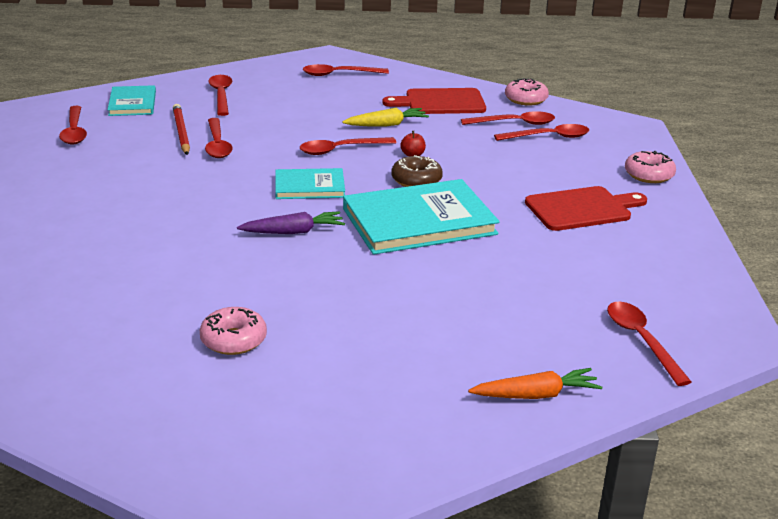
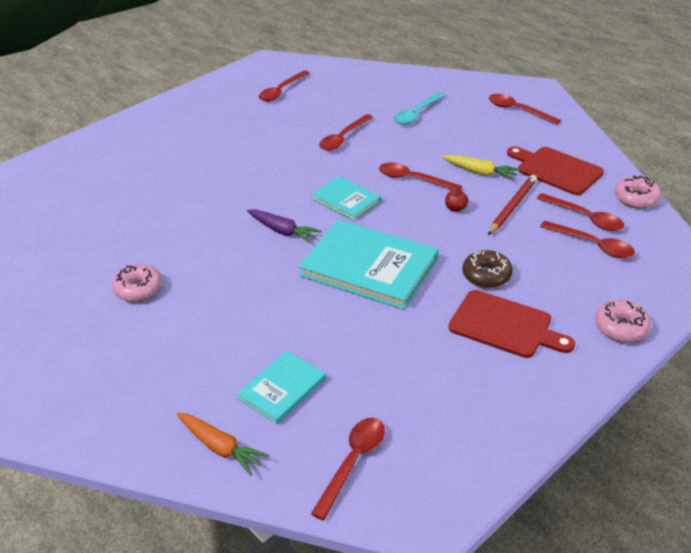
camera: 50 degrees right, 10 degrees up
(132, 103) = (344, 81): turquoise book -> turquoise book (282, 389)
(181, 132) = (337, 118): red pencil -> red pencil (512, 207)
(221, 95) = (407, 97): red spoon -> none
(254, 104) = (417, 113): none -> turquoise spoon
(416, 180) = (423, 232): brown donut -> brown donut (486, 275)

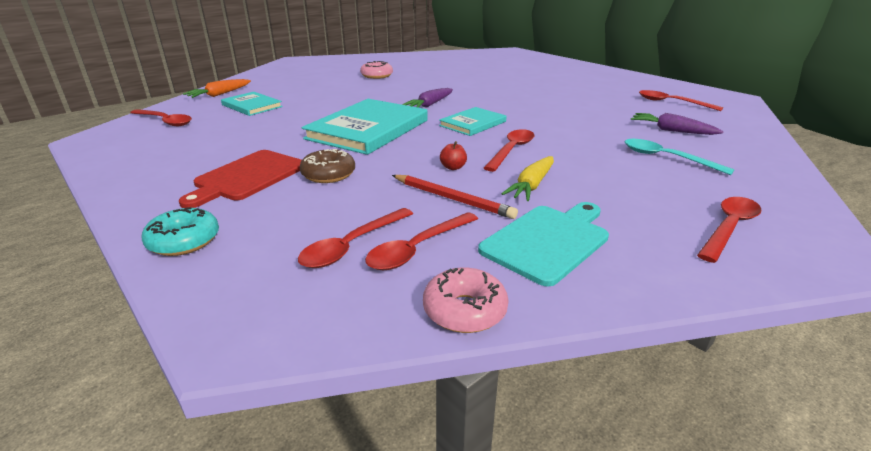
camera: 90 degrees right, 10 degrees down
(343, 138) = (588, 124): red spoon -> none
(357, 102) = (672, 131): none -> purple carrot
(556, 170) = (548, 241): red cutting board -> turquoise cutting board
(620, 327) = (184, 241): pink donut -> turquoise donut

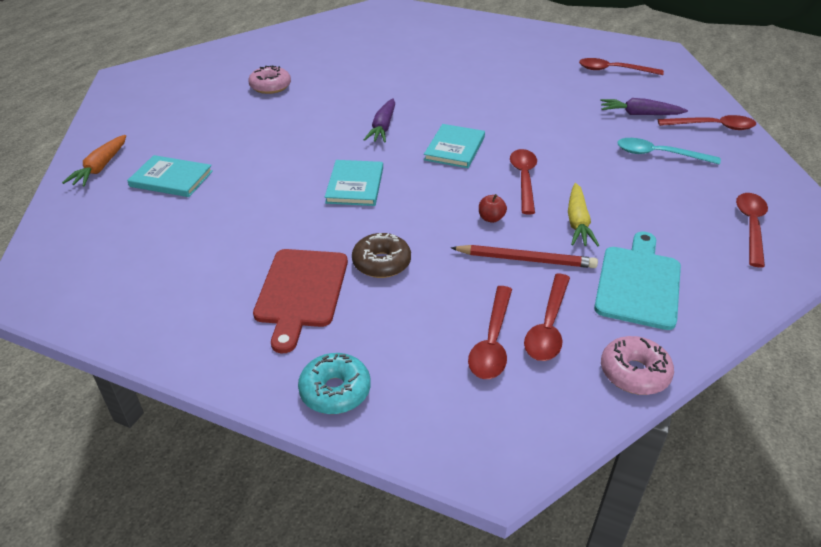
camera: 25 degrees left, 10 degrees up
(165, 121) = (89, 235): red spoon -> red spoon (712, 127)
(368, 129) = (355, 185): turquoise book -> turquoise book, size x0.55

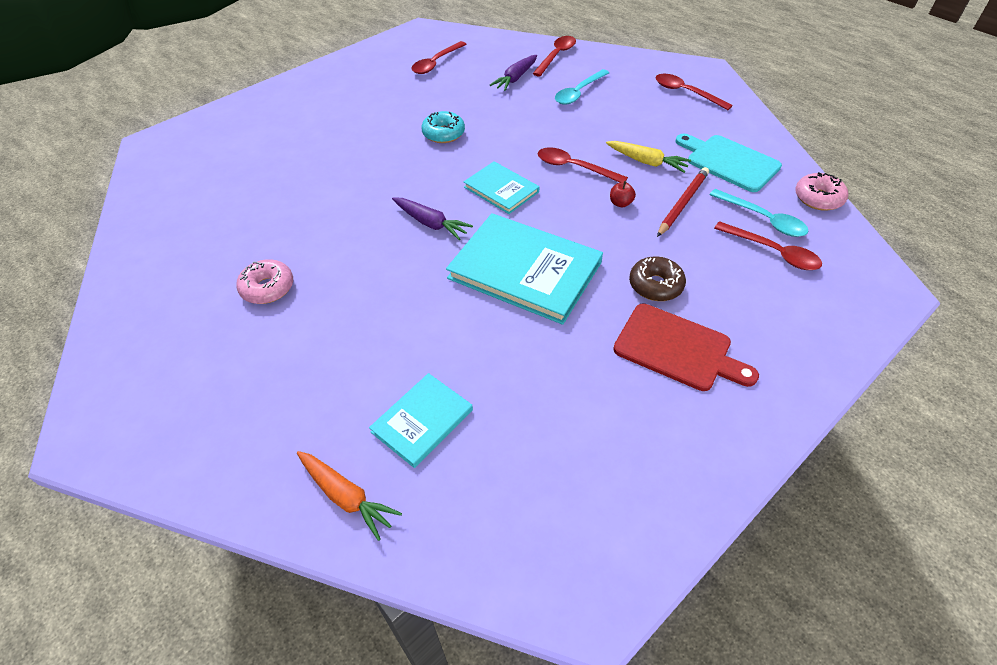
camera: 65 degrees left, 10 degrees up
(335, 391) = (809, 356): turquoise donut -> turquoise donut (443, 134)
(355, 185) = (525, 270): turquoise book -> turquoise book, size x1.82
(548, 326) = (763, 219): red spoon -> turquoise spoon

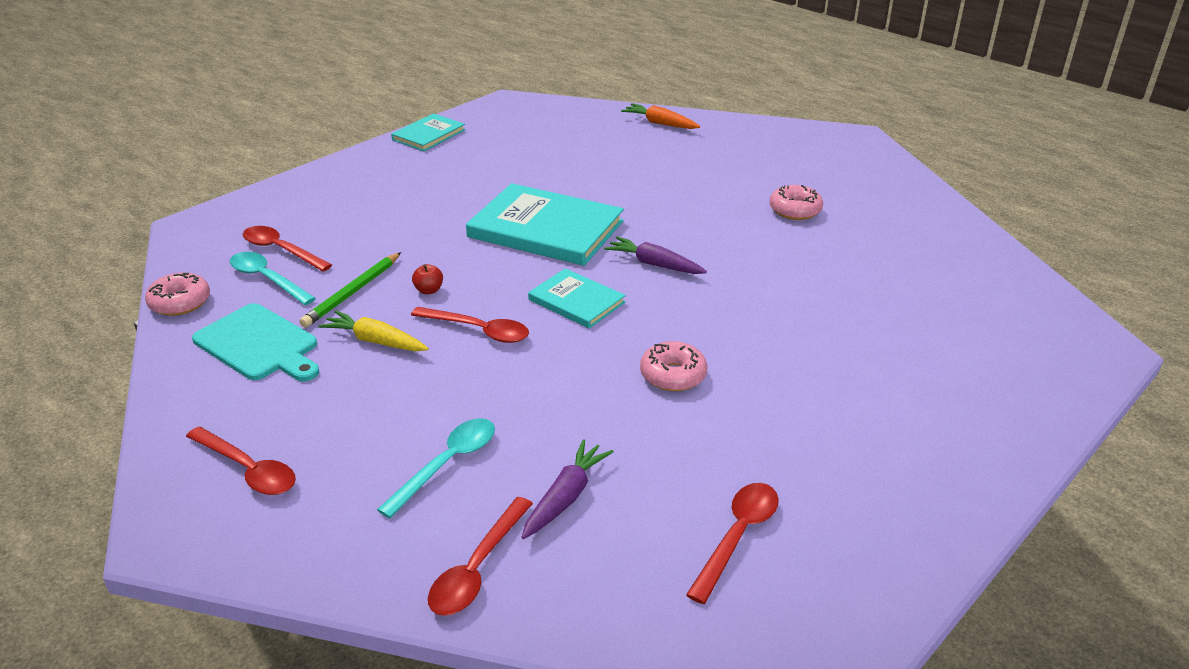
camera: 175 degrees right, 15 degrees down
(422, 421) = (620, 149): turquoise book -> turquoise book (429, 135)
(443, 134) = (673, 375): turquoise donut -> pink donut
(655, 285) = (418, 222): brown donut -> none
(677, 349) = (416, 186): red cutting board -> none
(682, 203) = (353, 292): red pencil -> green pencil

